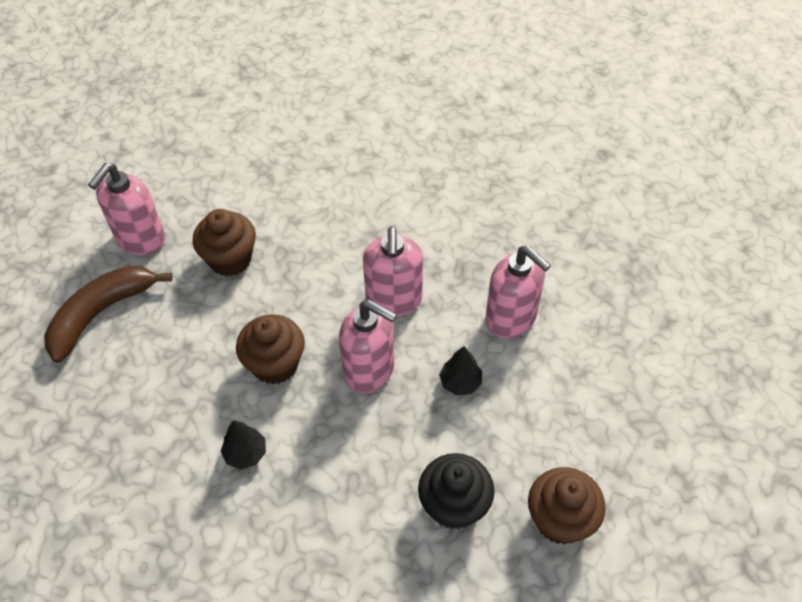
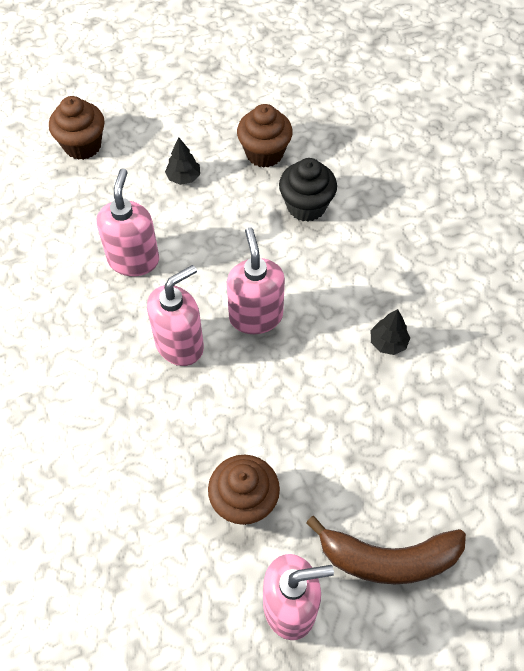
camera: 130 degrees left, 5 degrees up
(275, 364) = (307, 381): brown cupcake -> brown cupcake (82, 145)
(460, 382) = (215, 256): black tree -> black tree (183, 177)

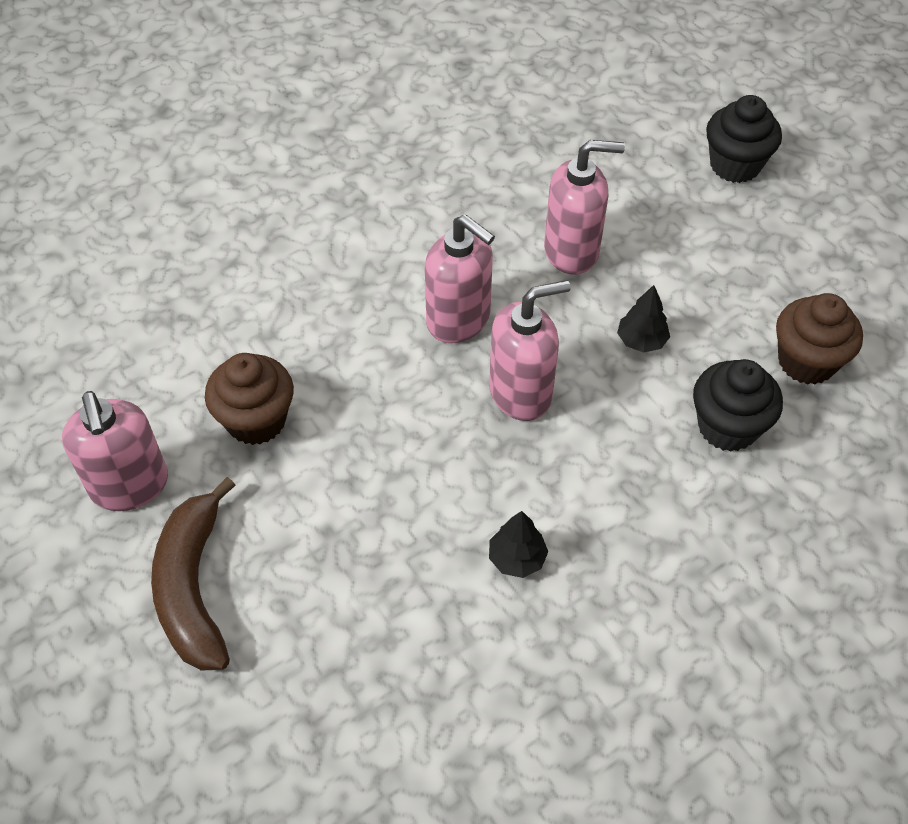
camera: 80 degrees right, 5 degrees down
(82, 145) = (735, 165): brown cupcake -> black cupcake
(183, 177) = (724, 277): black tree -> black tree (641, 341)

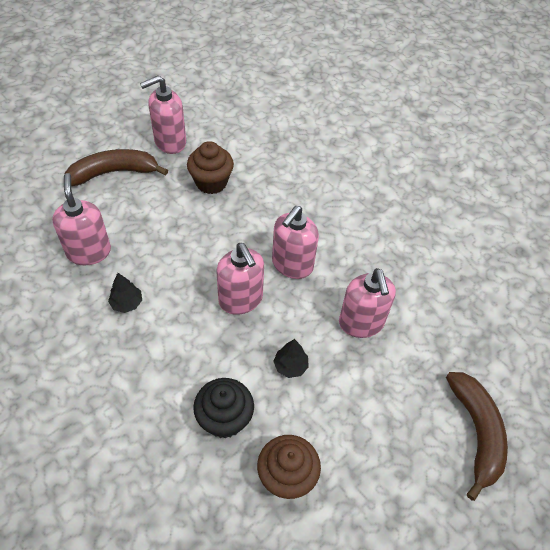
camera: 80 degrees right, 0 degrees up
(394, 626) = (89, 251): none -> pink soap dispenser
(735, 165) = (476, 432): black cupcake -> brown banana

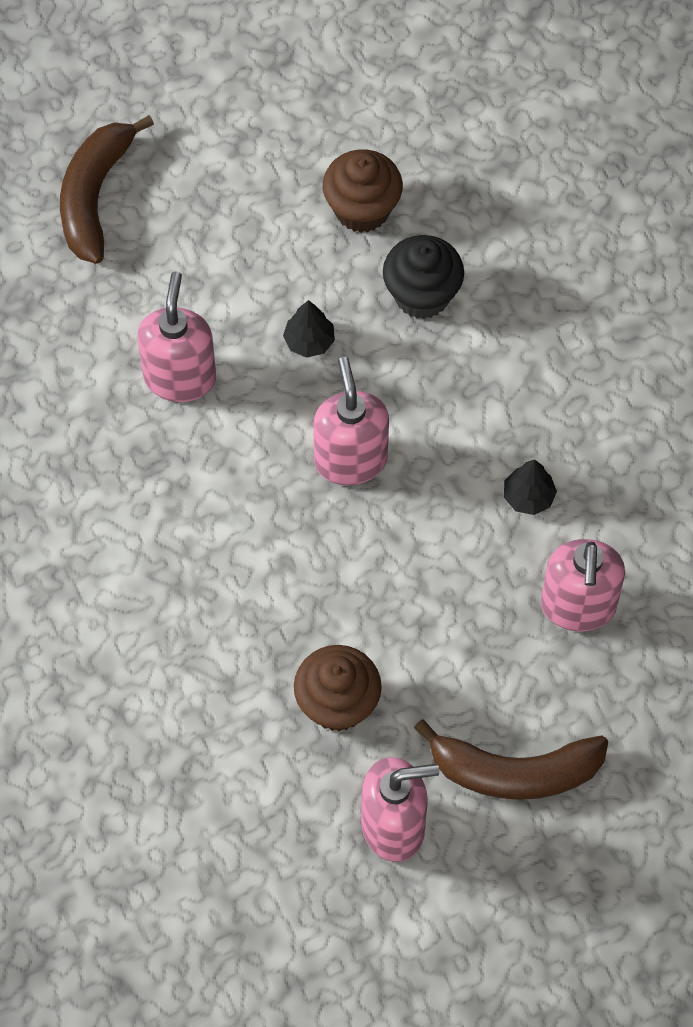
camera: 160 degrees left, 10 degrees up
(292, 265) = (249, 499): pink soap dispenser -> none

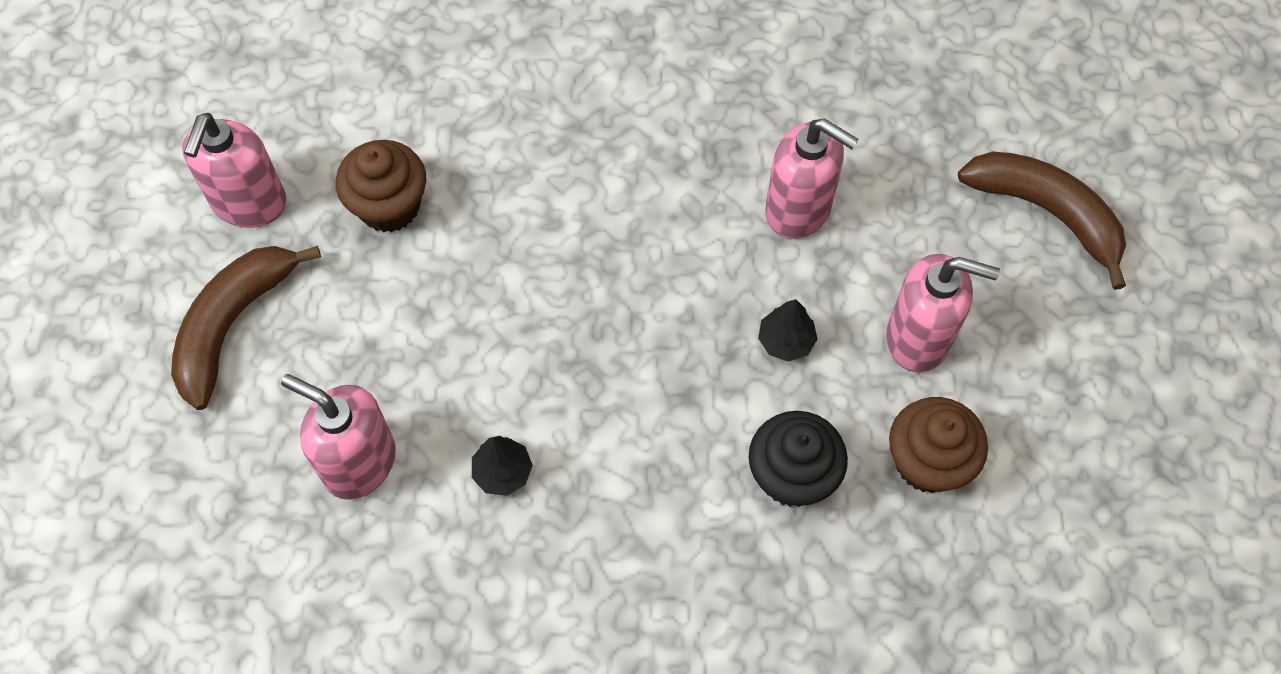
camera: 115 degrees right, 0 degrees up
(350, 459) = (632, 322): pink soap dispenser -> pink soap dispenser (919, 338)

